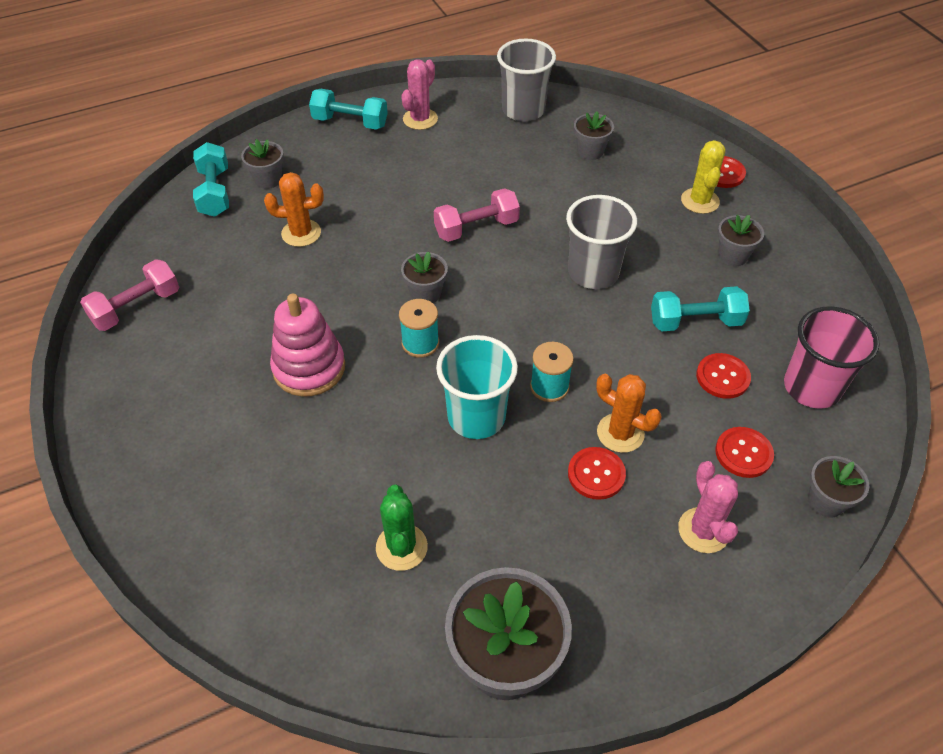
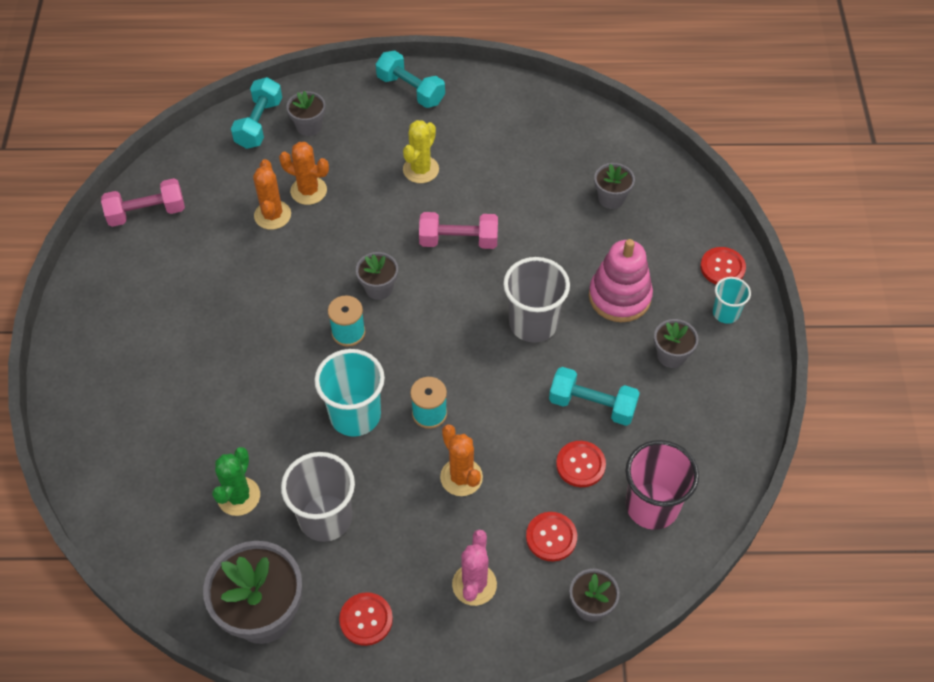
camera: 25 degrees right, 5 degrees up
(276, 266) = (272, 215): none -> orange cactus
(309, 368) = (250, 319): pink stacking toy -> pink stacking toy (619, 297)
(420, 119) = (475, 108): pink cactus -> none
(523, 110) = (576, 131): grey cup -> grey cup (325, 518)
(596, 474) = (419, 503): red button -> red button (366, 619)
(700, 201) = (679, 288): yellow cactus -> yellow cactus (421, 169)
(752, 207) = (725, 313): none -> turquoise cup

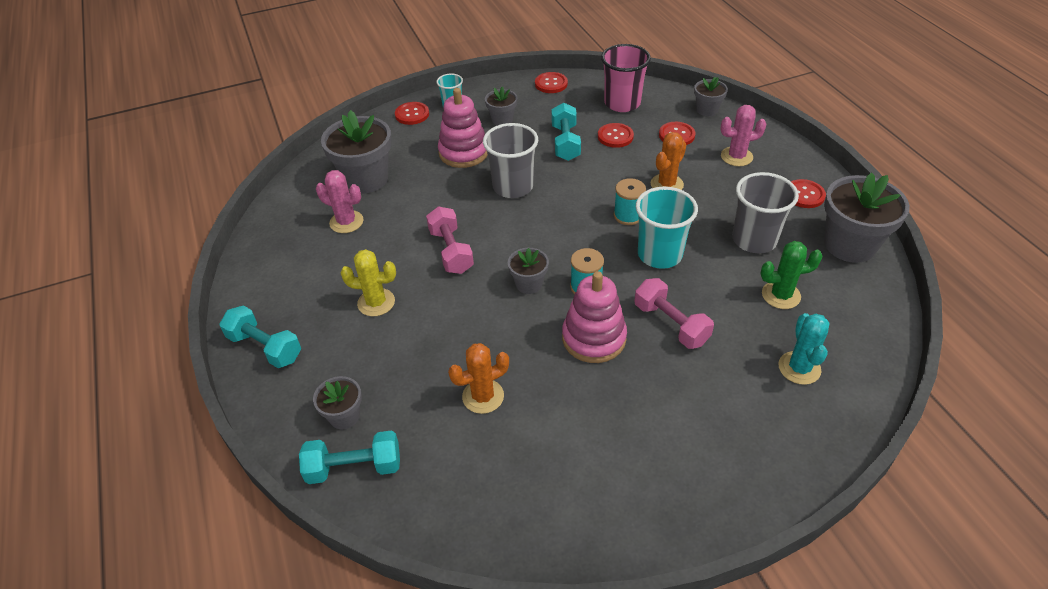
camera: 110 degrees left, 10 degrees down
(147, 213) = (534, 521): pink dumbbell -> pink dumbbell (671, 324)
(151, 459) = (799, 368): none -> turquoise cactus
(284, 313) = (594, 338): none -> pink stacking toy
(308, 191) = (437, 379): orange cactus -> none
(410, 90) = (265, 347): turquoise dumbbell -> turquoise dumbbell turned 75 degrees counterclockwise
(546, 169) = (346, 222): none -> pink cactus
(611, 198) = (366, 179): grey flower pot -> grey flower pot, size x1.91
(735, 439) = (551, 84): none -> red button

